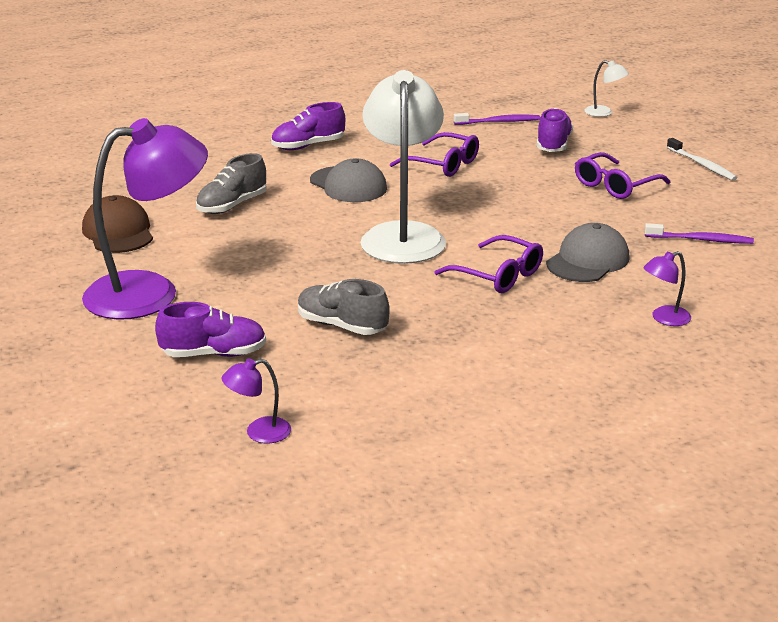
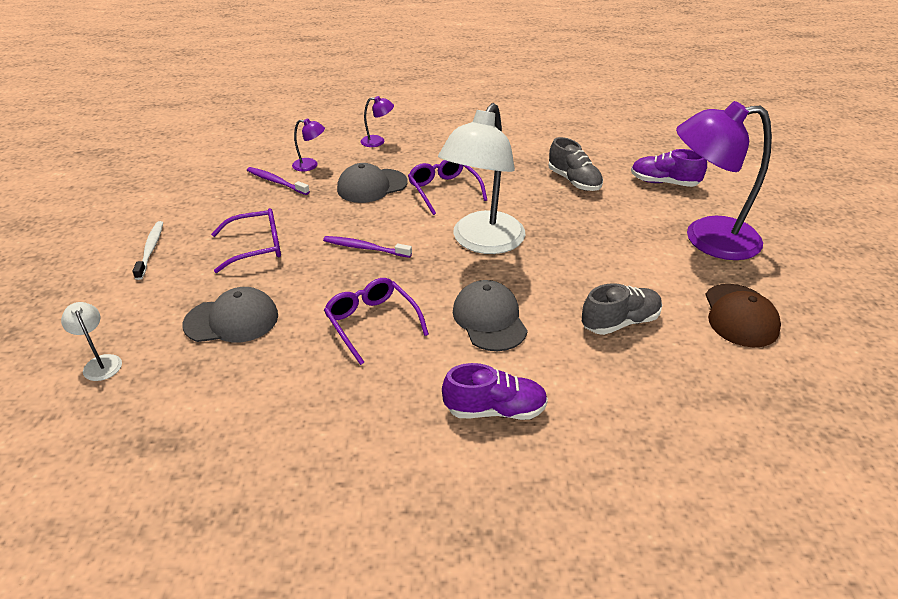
camera: 155 degrees left, 10 degrees up
(259, 432) = (646, 138): purple lamp -> purple lamp (310, 165)
(498, 122) = (233, 385): purple toothbrush -> purple toothbrush (365, 248)
(553, 145) = (232, 320): purple shoe -> grey cap

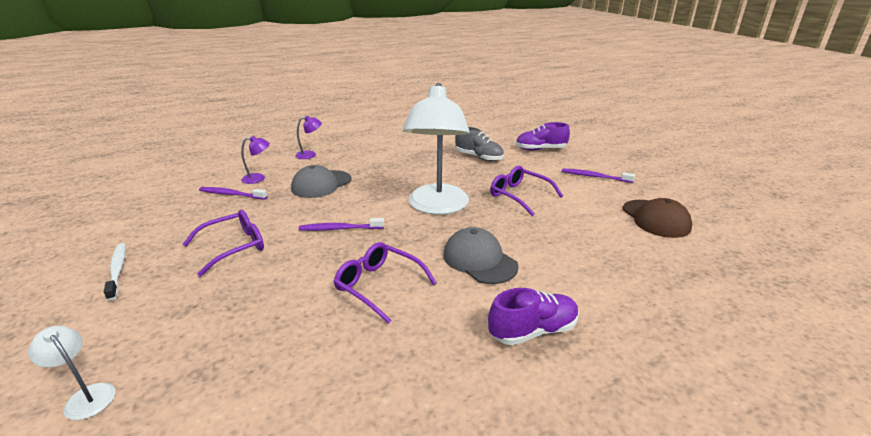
camera: 20 degrees left, 10 degrees down
(232, 320) = (234, 315): grey cap -> none
(444, 190) = (384, 178): purple glasses -> purple glasses (519, 196)
(620, 322) = (580, 240): grey shoe -> none
(707, 239) = (595, 177): purple lamp -> purple toothbrush

